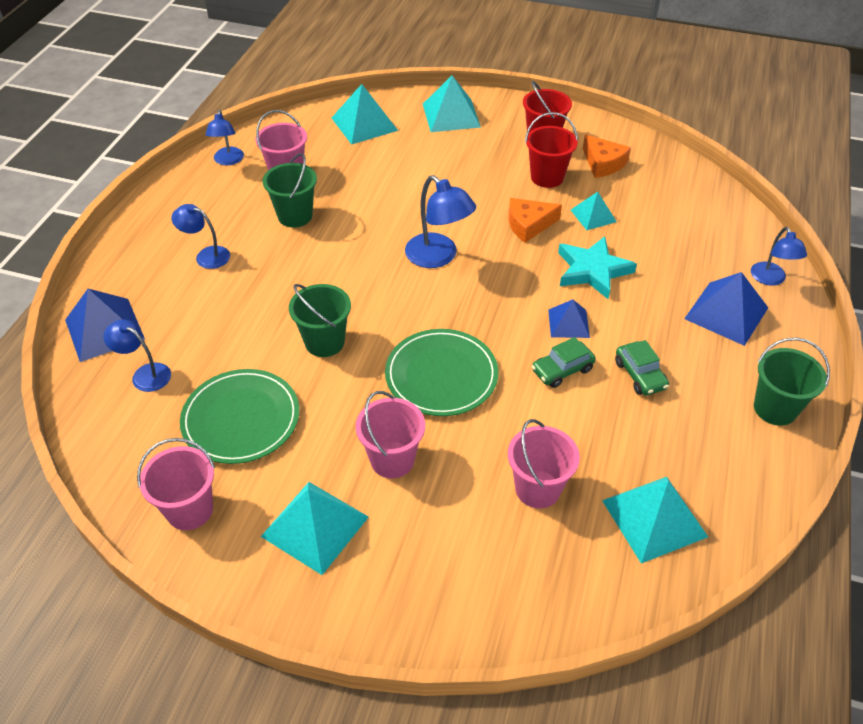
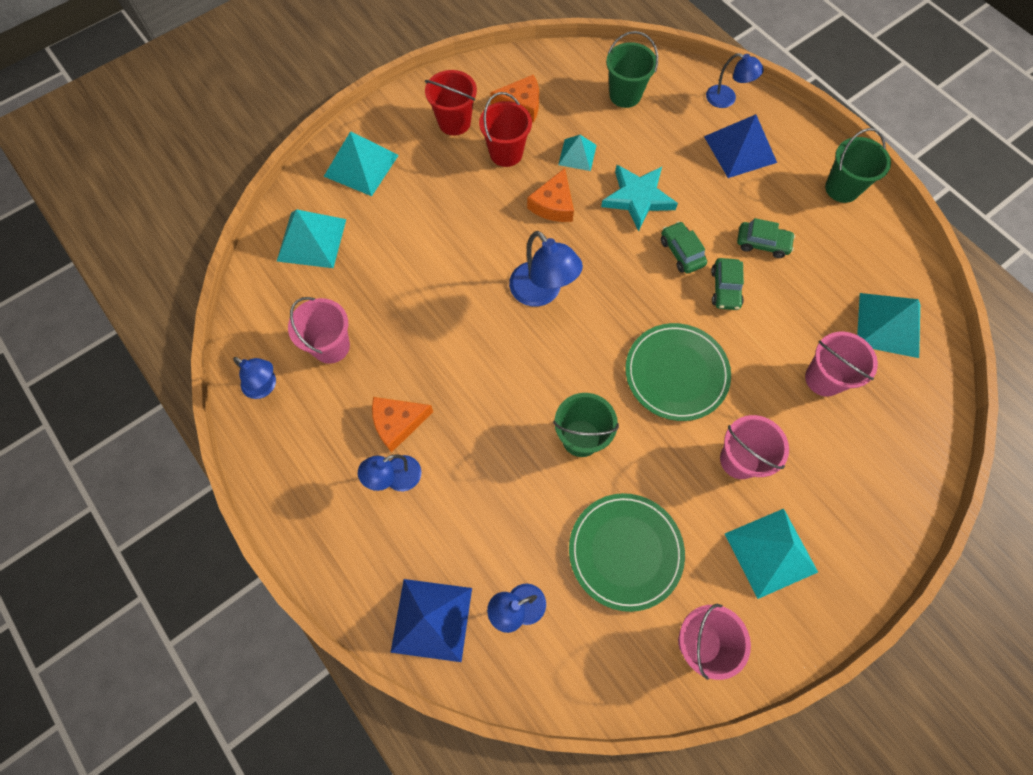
camera: 55 degrees left, 20 degrees up
(252, 235) = (398, 423): none -> orange cheese
(295, 216) = (399, 372): green bucket -> green bucket (625, 95)
(438, 257) = (542, 292): blue lamp -> blue lamp turned 60 degrees clockwise
(568, 323) = (681, 252): blue pyramid -> green car

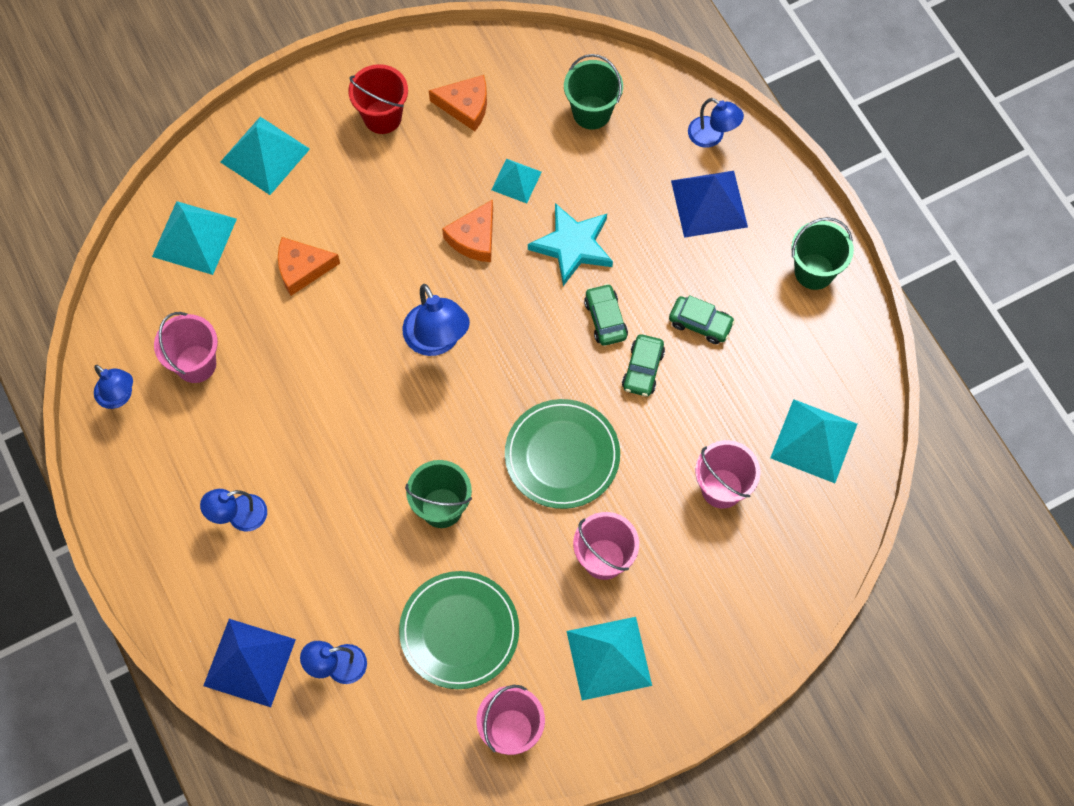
camera: 10 degrees right, 0 degrees up
(398, 423) = (252, 459): orange cheese -> orange cheese (302, 268)
(506, 153) = (434, 165): red bucket -> none

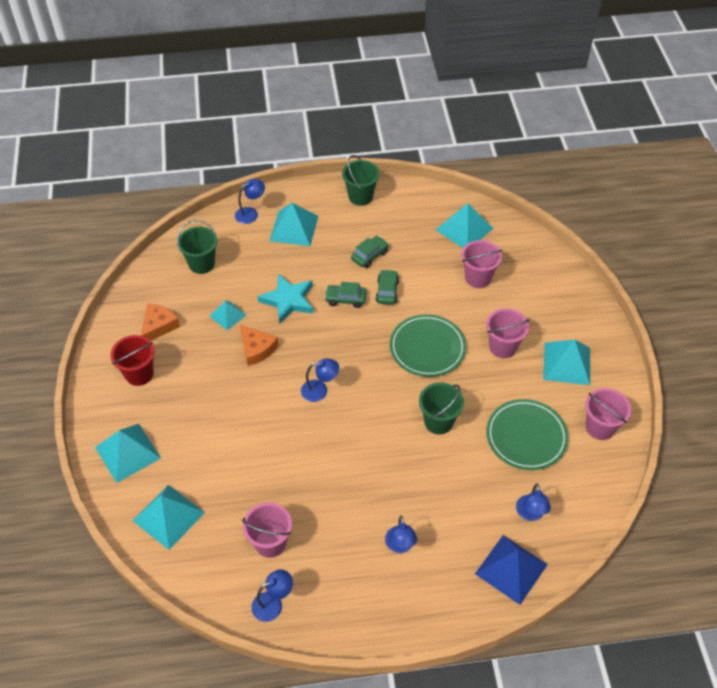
camera: 70 degrees left, 15 degrees down
(302, 268) = (228, 454): orange cheese -> none
(437, 341) = (320, 390): blue lamp -> blue lamp, size x0.64
(643, 369) = (387, 291): green car -> green car turned 120 degrees counterclockwise
(709, 203) = (294, 228): blue pyramid -> turquoise pyramid

